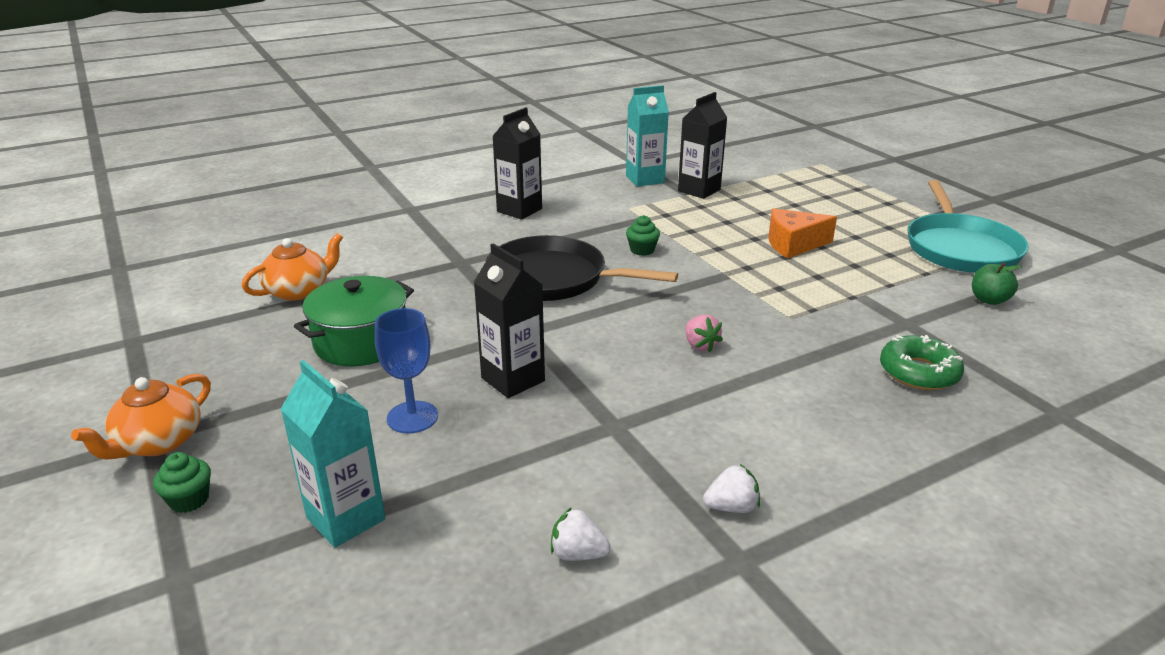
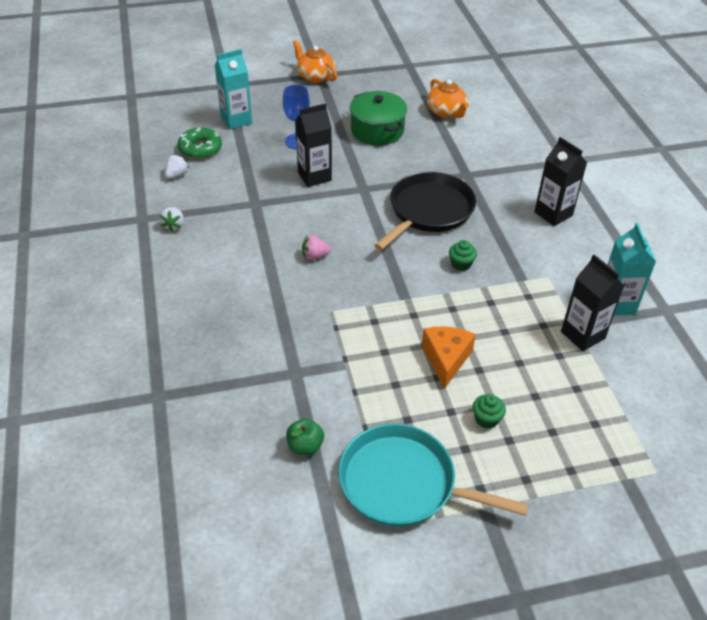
camera: 105 degrees right, 15 degrees up
(189, 500) = (271, 85): green cupcake -> green cupcake (486, 419)
(919, 372) = (235, 348): green donut -> green donut (200, 149)

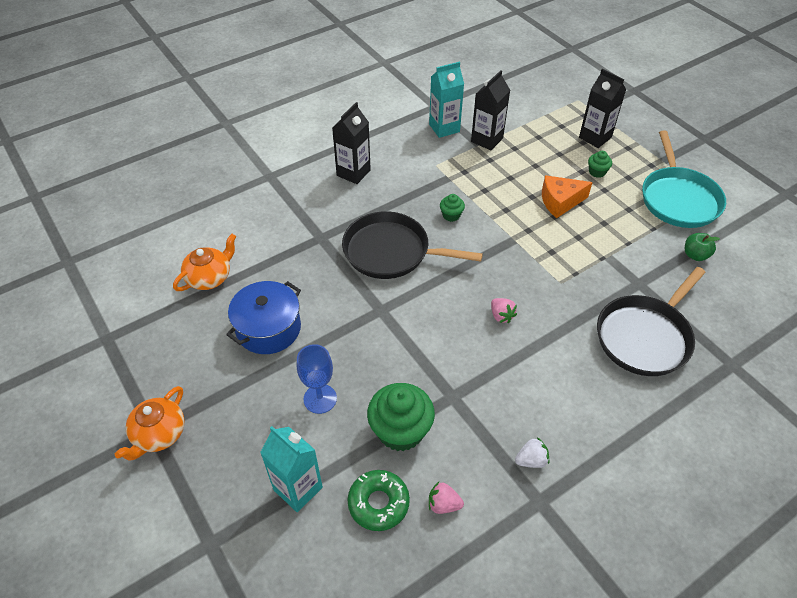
camera: 110 degrees left, 5 degrees up
(177, 175) = (443, 504): white strawberry -> pink strawberry
(231, 344) = (645, 337): none -> black pan
(245, 171) = (400, 430): none -> green cupcake
(314, 176) = (380, 358): black carton -> black carton (595, 137)
(377, 130) = (268, 328): green pot -> blue pot

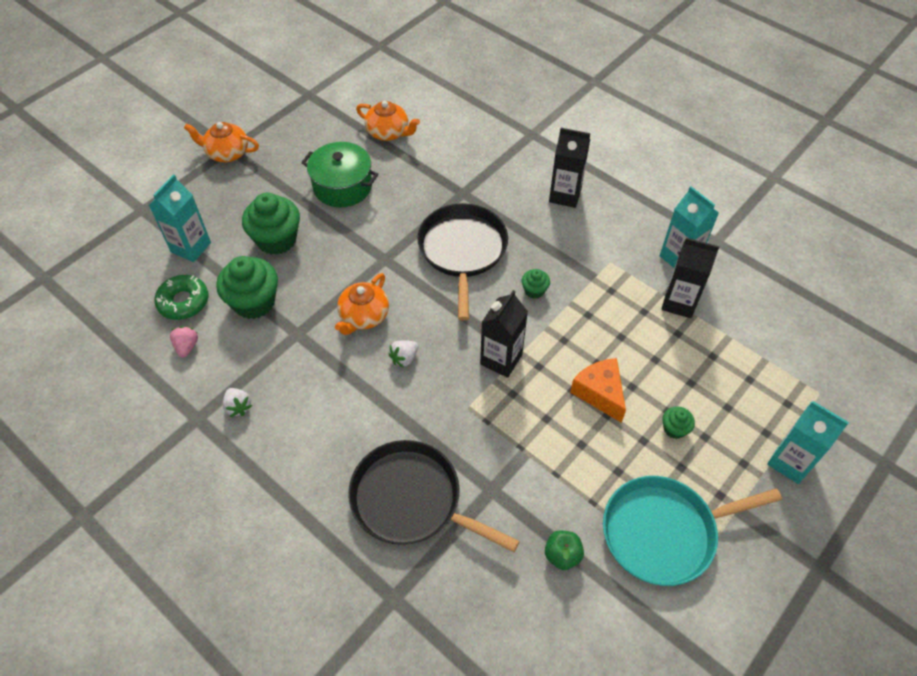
camera: 75 degrees right, 5 degrees up
(268, 328) = (342, 186): blue pot -> green pot
(320, 399) = (276, 239): blue goblet -> green cupcake
(445, 338) = (364, 316): none -> orange teapot
(501, 316) = (404, 358): pink strawberry -> white strawberry
(595, 137) = (745, 421): black carton -> black carton (501, 359)
(629, 127) = (790, 462): none -> turquoise carton

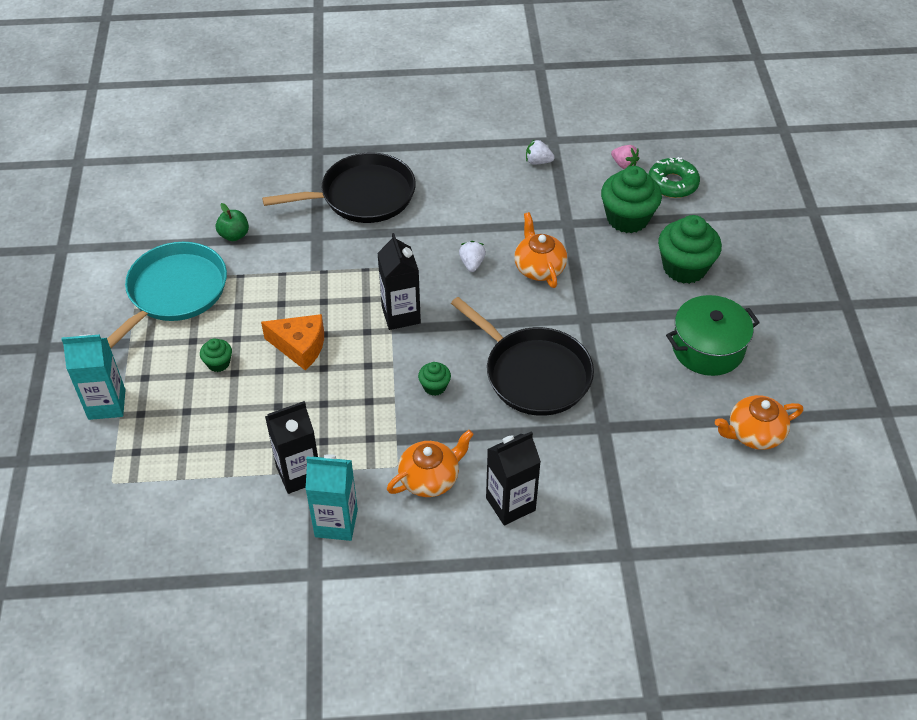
camera: 135 degrees right, 5 degrees down
(191, 247) = (732, 216): turquoise carton -> none
(227, 153) = (841, 299): orange teapot -> orange teapot (430, 478)

